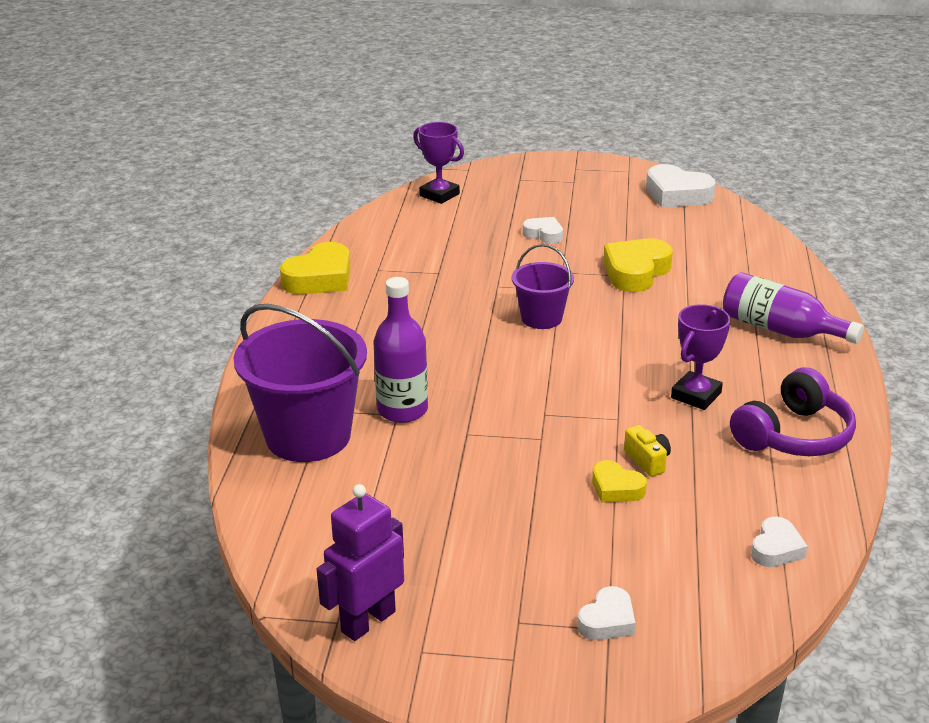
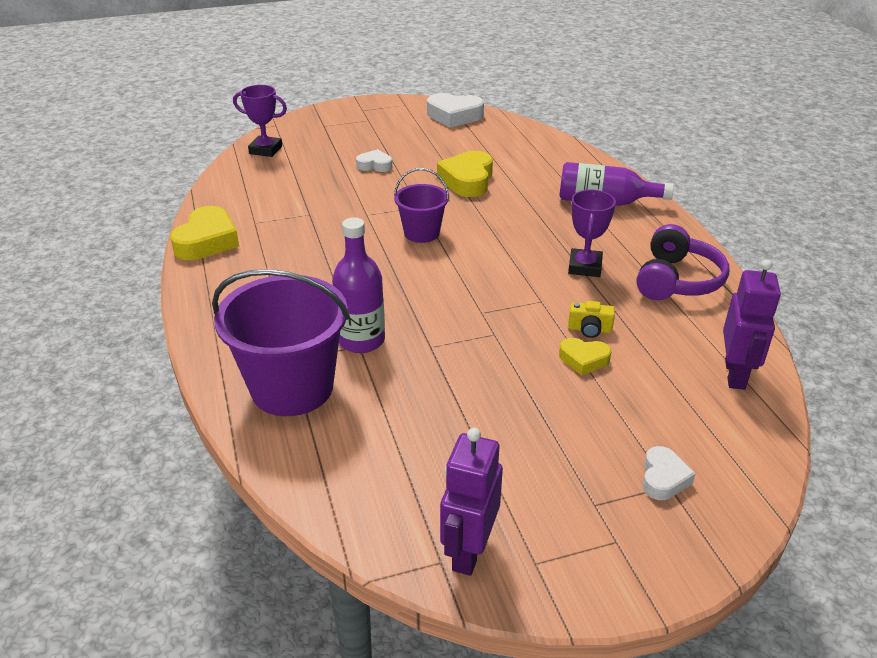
camera: 25 degrees left, 5 degrees up
(647, 460) = (589, 329): yellow camera -> yellow camera turned 150 degrees clockwise
(776, 548) = (735, 374): white heart -> purple robot

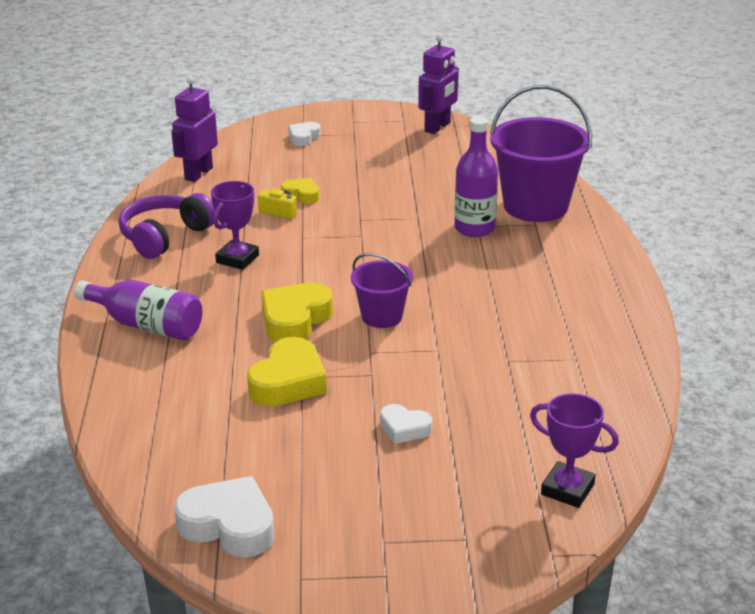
camera: 165 degrees left, 5 degrees down
(207, 241) = (630, 341): yellow heart -> yellow heart (295, 319)

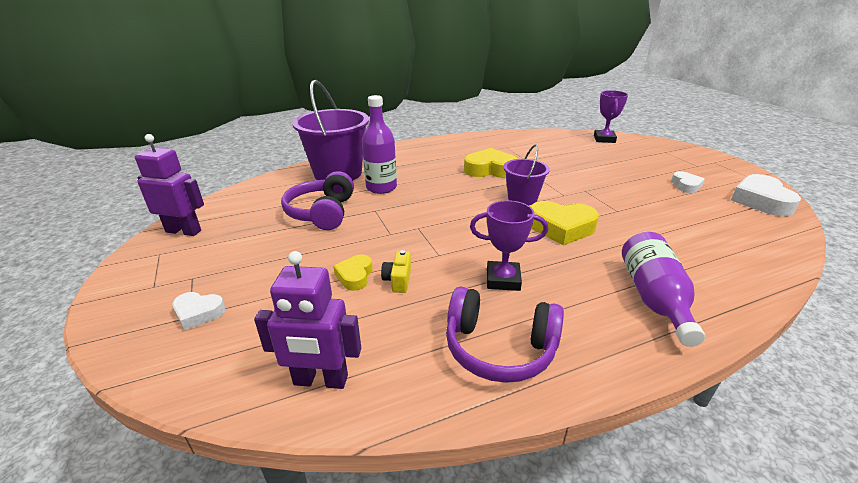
camera: 110 degrees left, 0 degrees up
(288, 381) = (628, 213): yellow heart -> yellow heart (490, 170)
(404, 428) = (617, 174): white heart -> white heart (686, 185)
(431, 189) = (322, 212): none -> purple headphones

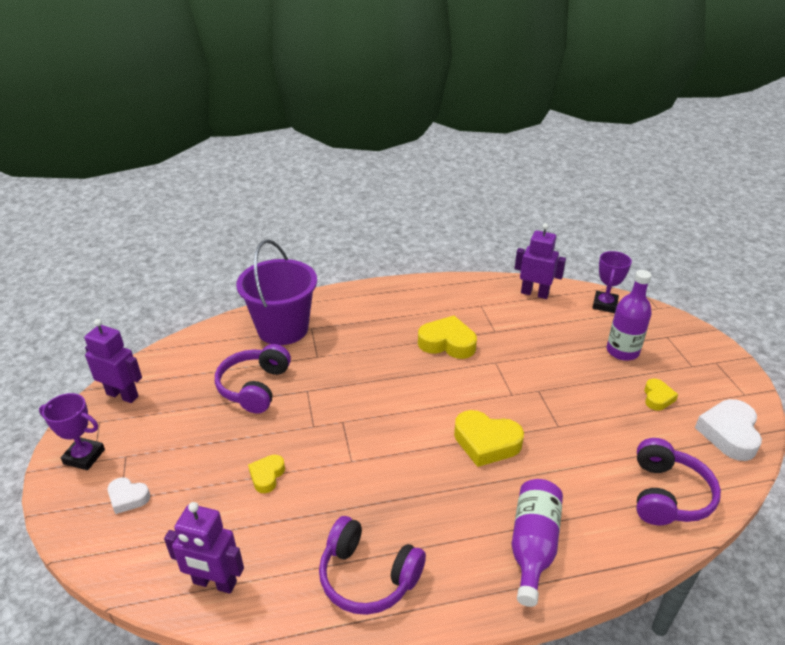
camera: 10 degrees right, 5 degrees up
(381, 188) = (322, 357): purple bottle -> purple bottle (622, 351)
(398, 280) = (304, 487): yellow camera -> none
(503, 280) = (400, 501): purple trophy -> purple trophy (84, 456)
(522, 198) = (464, 393): purple bucket -> none
(545, 137) = (534, 293): none -> purple robot
(686, 185) = (657, 398): white heart -> yellow heart
(745, 245) = (667, 495): none -> purple headphones

